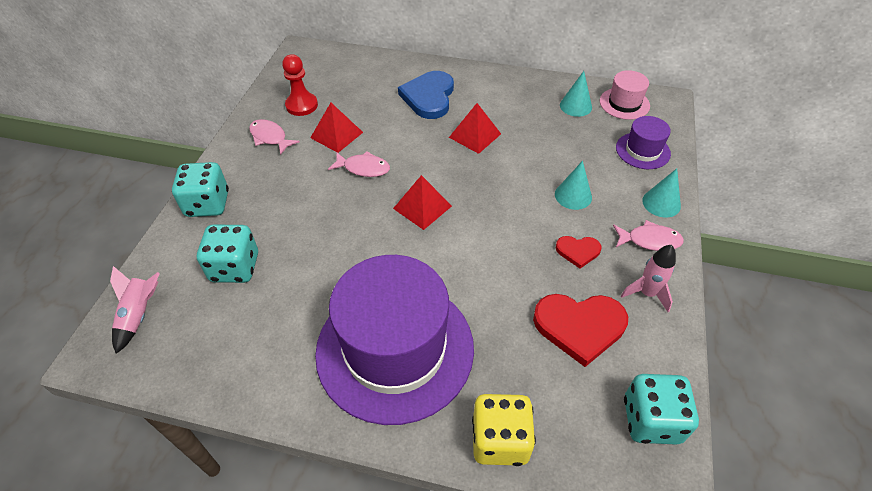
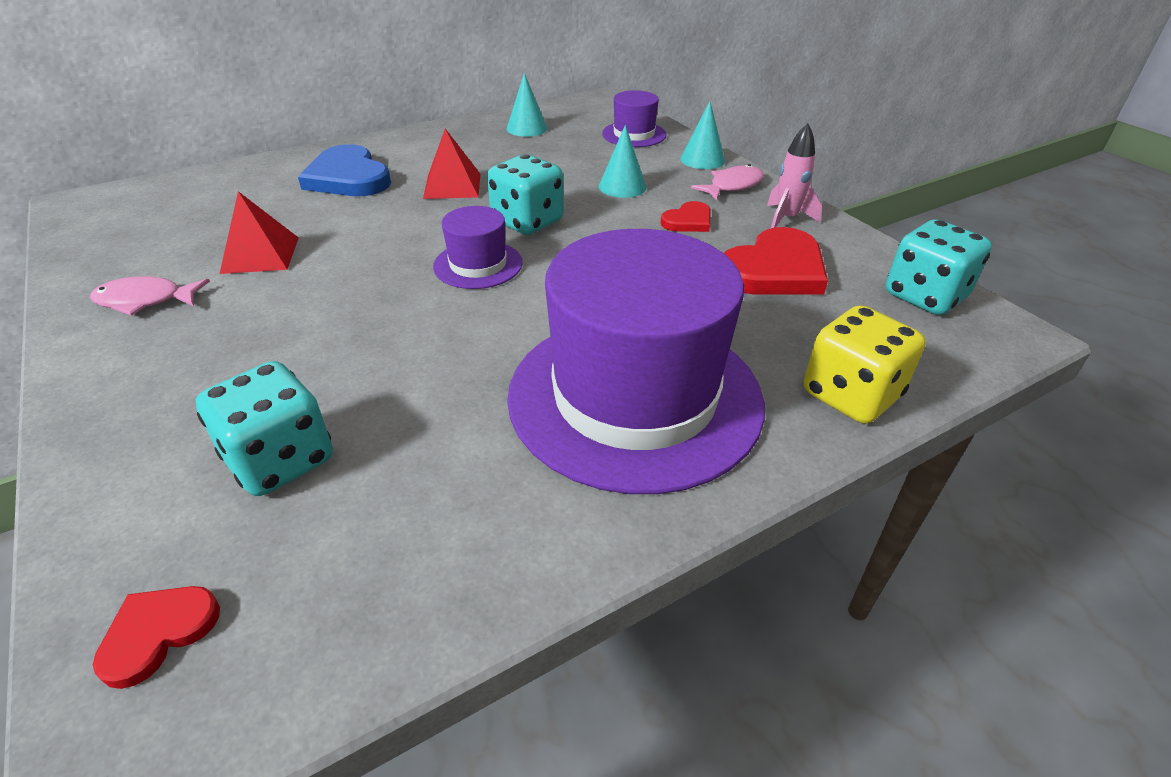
camera: 45 degrees left, 10 degrees down
(140, 315) = (158, 633): pink rocket -> red heart
(207, 204) = (120, 420): turquoise dice -> turquoise dice (527, 222)
(302, 105) = (159, 250): red pawn -> none
(363, 168) = (347, 267): pink fish -> none
(422, 207) = (478, 264): red pyramid -> purple hat
(624, 103) = (569, 112): pink hat -> none

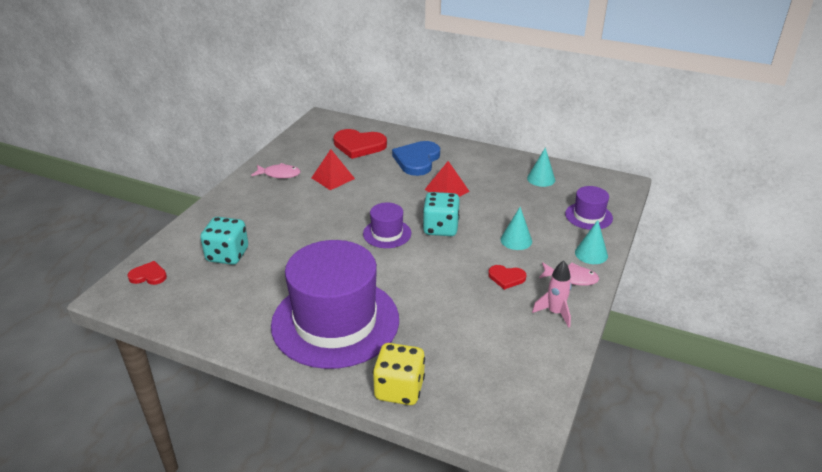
camera: 55 degrees right, 5 degrees down
(145, 300) = (279, 174): pink fish -> pink fish turned 135 degrees clockwise
(774, 270) = (490, 327): red heart -> red heart (359, 145)
(925, 296) = (527, 394): turquoise dice -> none

